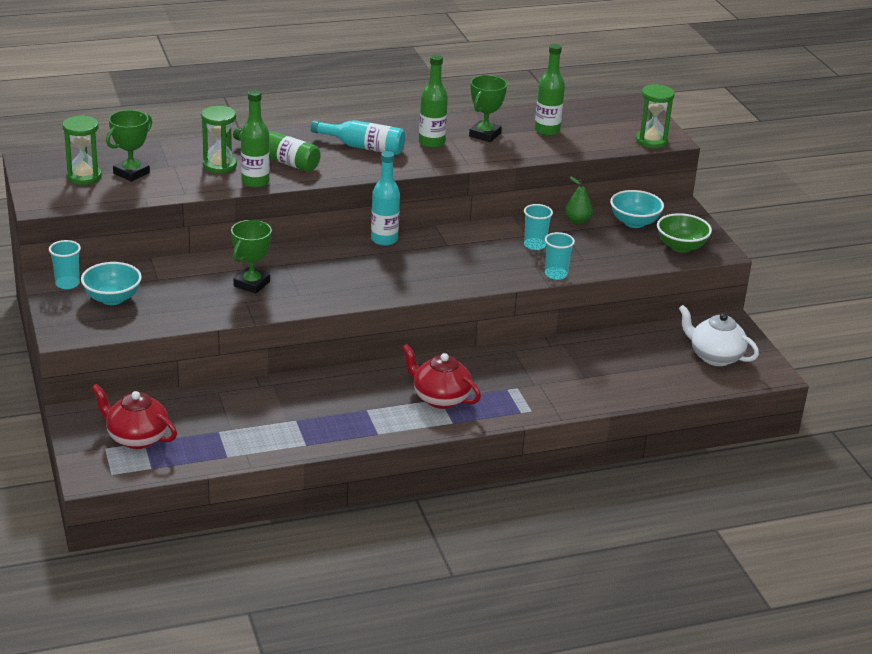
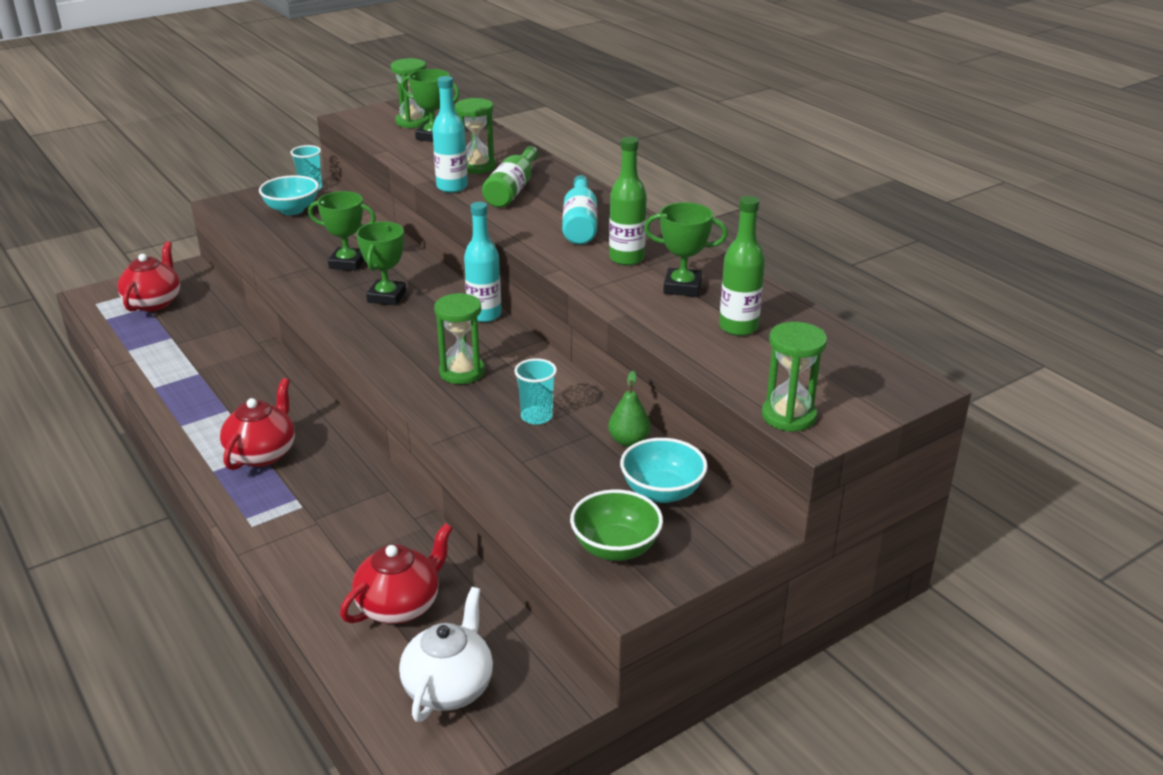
camera: 75 degrees right, 0 degrees up
(255, 182) = (452, 187): green bottle -> turquoise bottle
(327, 274) = (387, 297): none -> green trophy
(463, 261) = (462, 372): none -> green hourglass
(556, 274) = (466, 444): turquoise cup -> none
(638, 363) = (400, 605): none -> red teapot

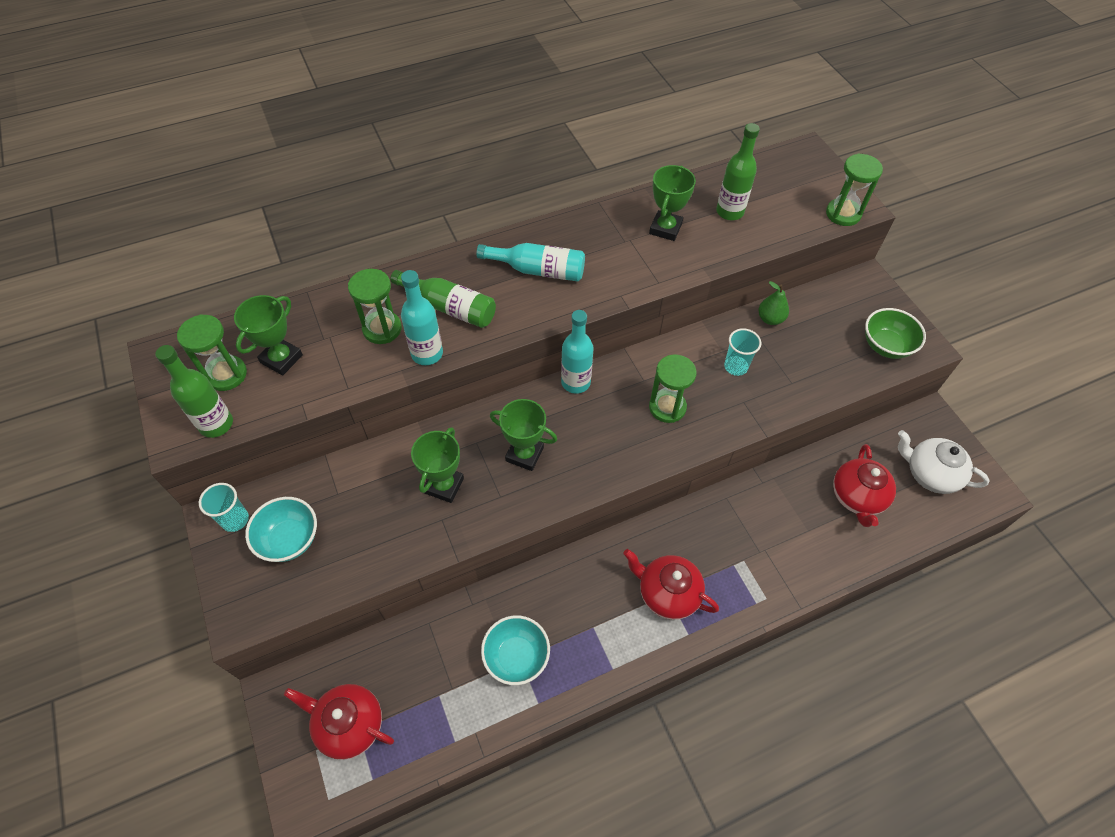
camera: 80 degrees left, 25 degrees up
(400, 605) = (857, 497): red teapot -> red teapot turned 135 degrees counterclockwise
(626, 258) = (611, 252): green bottle -> green bottle (216, 424)
(662, 492) = (828, 312): turquoise bowl -> turquoise bowl (516, 656)

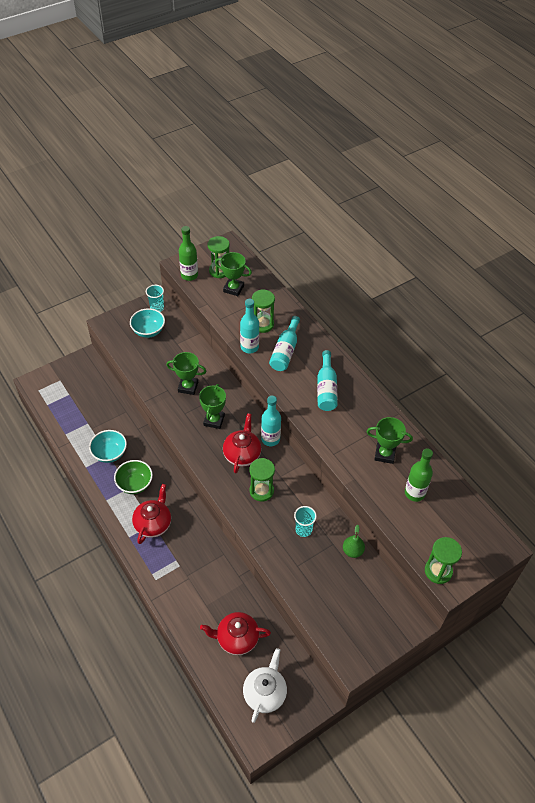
camera: 80 degrees right, 5 degrees down
(349, 724) = (72, 390): red teapot -> red teapot (242, 454)
(449, 307) = (285, 351): green bottle -> turquoise bottle
(886, 346) = (347, 632): green bowl -> green bowl (135, 484)

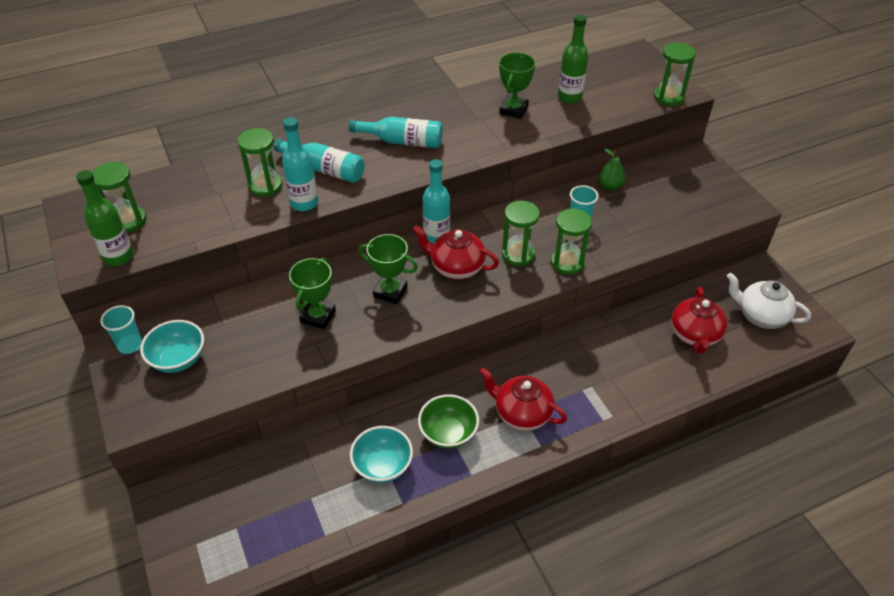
camera: 80 degrees left, 5 degrees down
(233, 289) = (177, 209): green trophy -> none
(258, 523) = (567, 262): none -> green hourglass

